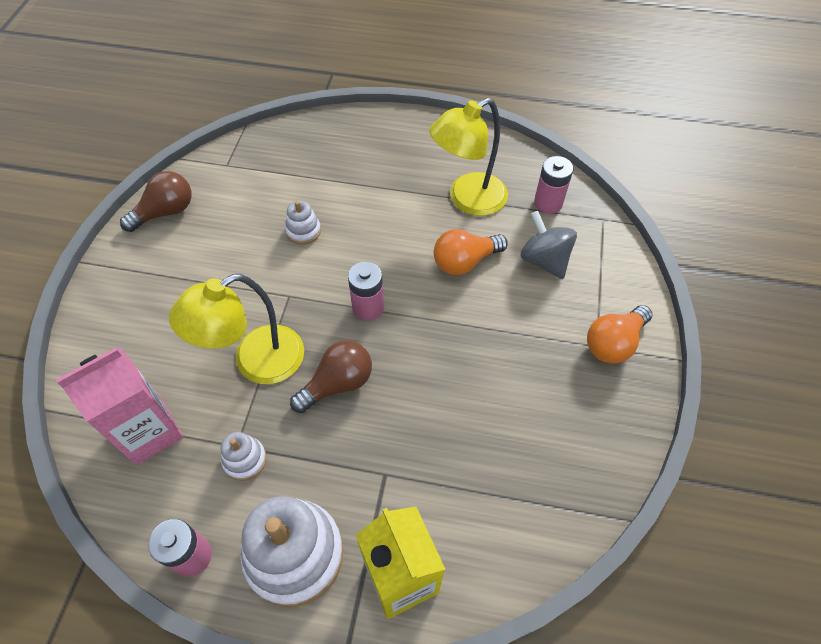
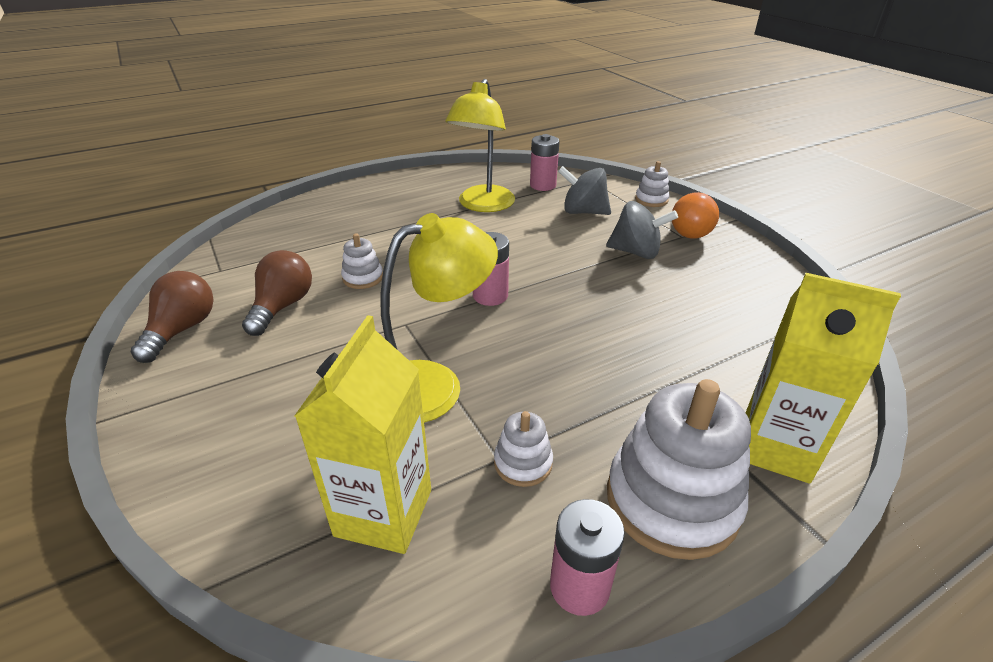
camera: 40 degrees left, 20 degrees down
(150, 432) = (383, 512): pink carton -> yellow carton
(256, 362) = (434, 384): yellow lamp -> yellow lamp turned 135 degrees counterclockwise
(338, 383) = (533, 355): brown light bulb -> brown light bulb (282, 306)
(465, 262) = (529, 236): orange light bulb -> none
(531, 337) = (636, 252): none -> grey spinning top
(628, 283) = (651, 200): none -> white stacking toy

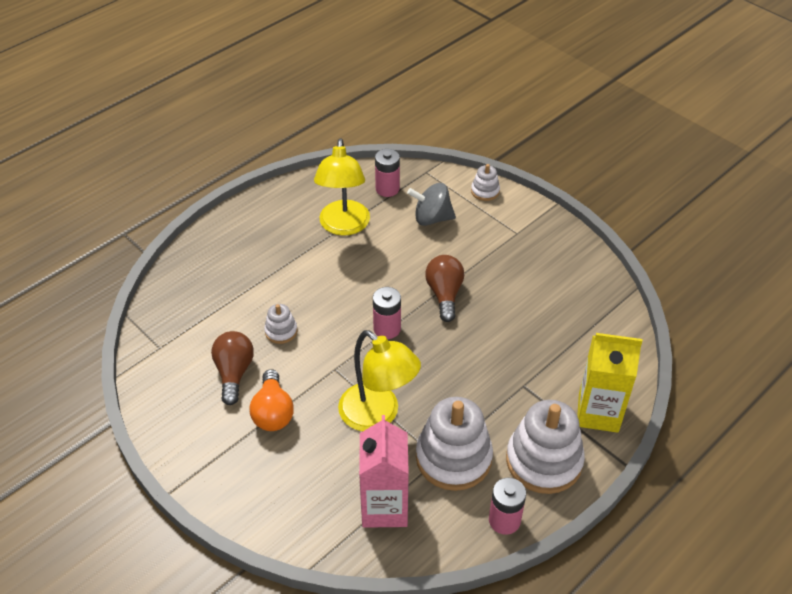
camera: 15 degrees left, 10 degrees up
(182, 330) = (171, 410): brown light bulb -> brown light bulb (444, 294)
(383, 512) = (384, 507): yellow carton -> pink carton
(434, 384) = (378, 415): yellow lamp -> yellow lamp turned 90 degrees clockwise
(523, 463) = (453, 458): white stacking toy -> white stacking toy, size x2.10
(636, 252) = (484, 259): grey spinning top -> none
(688, 230) = (521, 224): orange light bulb -> orange light bulb (273, 412)

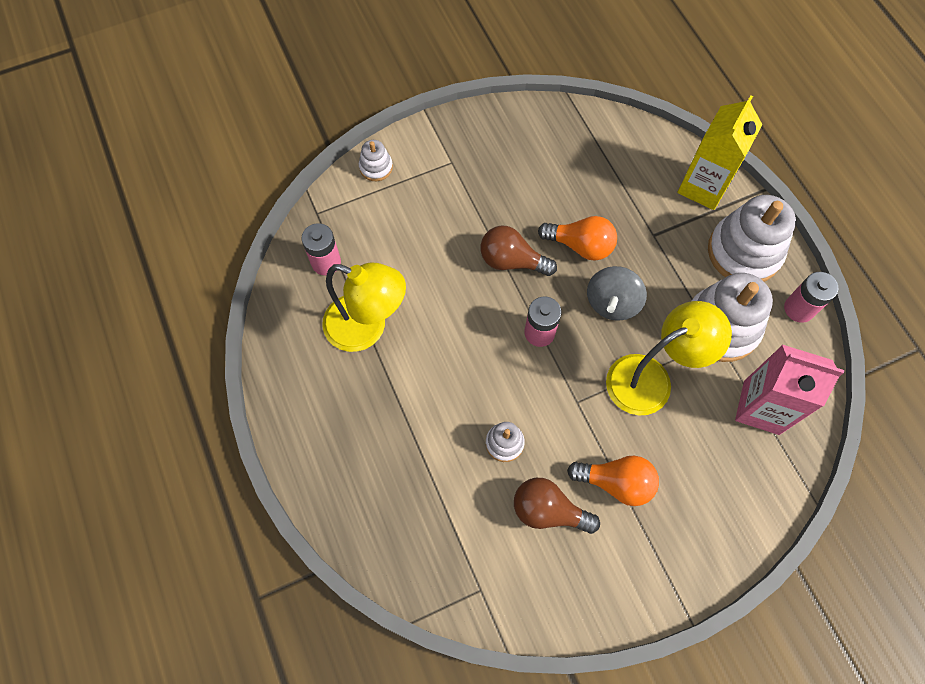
camera: 70 degrees left, 20 degrees up
(432, 218) = (394, 233): grey spinning top -> grey spinning top (612, 303)
(483, 336) = (580, 245): none -> orange light bulb

